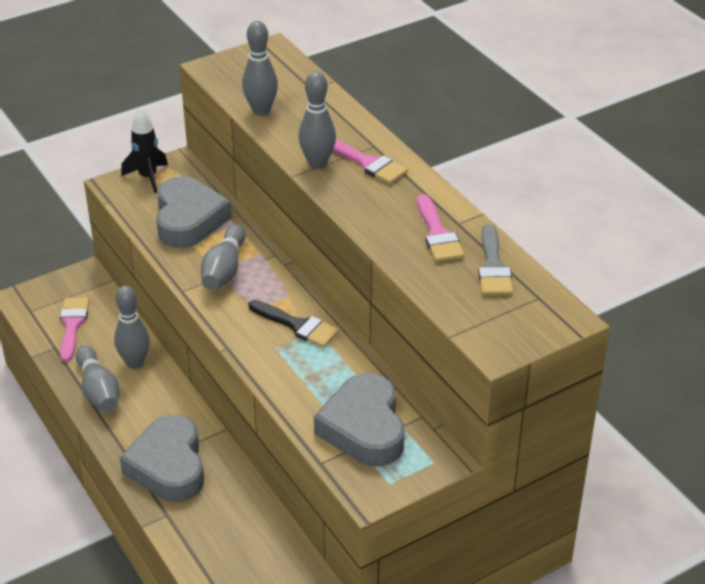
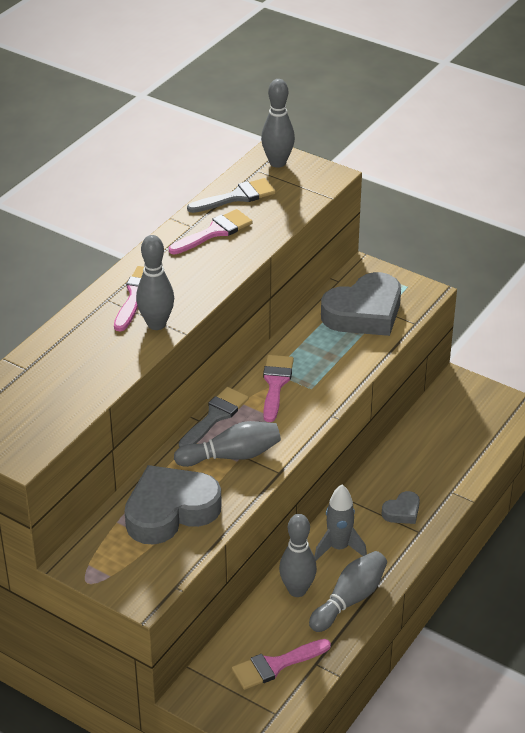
camera: 115 degrees left, 0 degrees up
(148, 177) = (116, 574): black rocket -> none
(160, 405) = (338, 547): none -> grey rocket
(168, 466) = (402, 512): grey heart -> grey heart, size x0.46
(261, 111) = (88, 389): grey bowling pin -> grey bowling pin (277, 163)
(281, 275) = (215, 416): none -> grey brush
(297, 325) = (275, 384): black brush -> pink brush

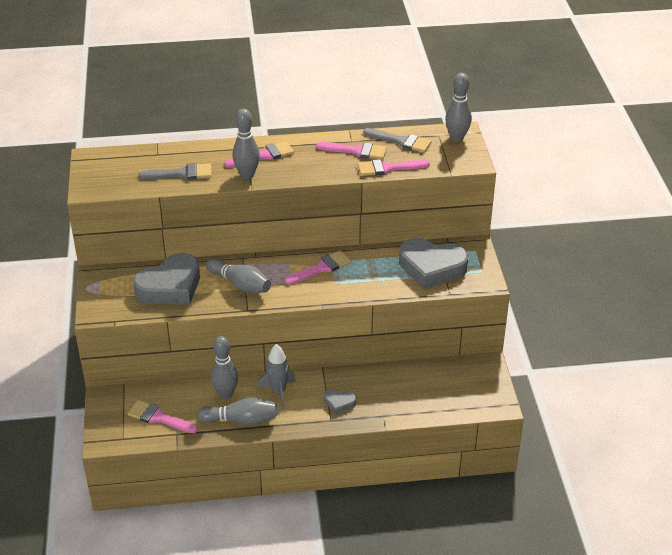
camera: 50 degrees right, 0 degrees up
(170, 511) = (170, 287): grey heart -> grey heart turned 120 degrees clockwise
(215, 416) = (265, 260): grey brush -> grey brush (182, 173)
(270, 228) = (387, 168): none -> pink brush

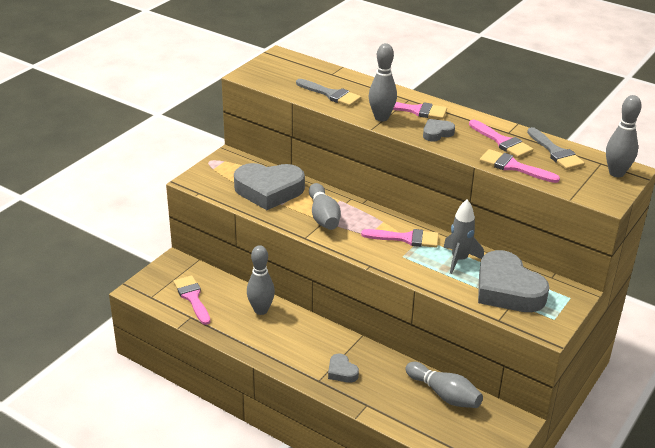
camera: 40 degrees right, 5 degrees down
(241, 420) = (248, 336): grey bowling pin -> grey bowling pin (444, 394)
(278, 392) = (302, 333): grey rocket -> grey rocket (459, 260)
(303, 167) = (437, 133): none -> grey heart

